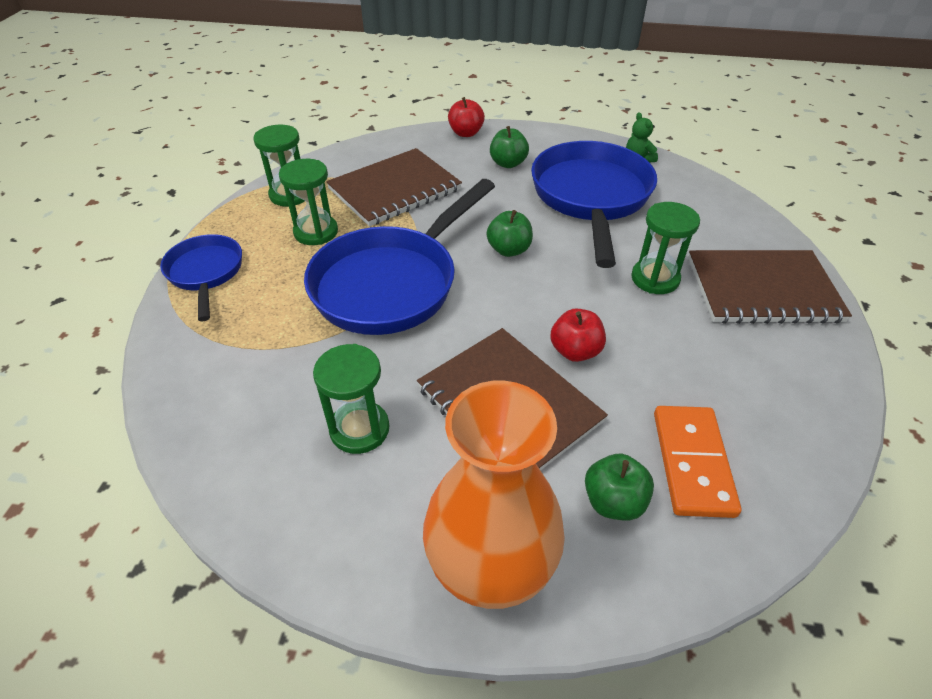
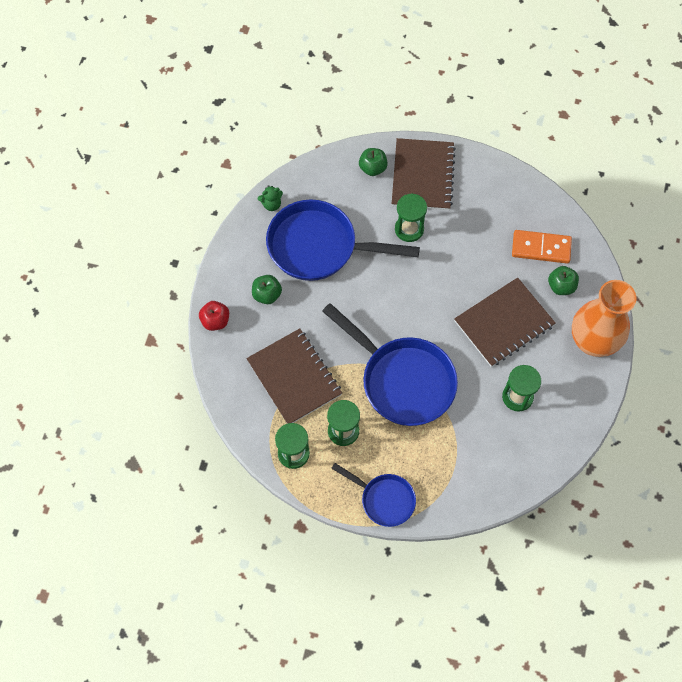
camera: 85 degrees left, 20 degrees up
(206, 273) = (384, 499): blue pan -> blue pan turned 135 degrees counterclockwise
(509, 250) = (374, 307): green apple -> green apple (372, 168)
(575, 351) = (467, 285): red apple -> none

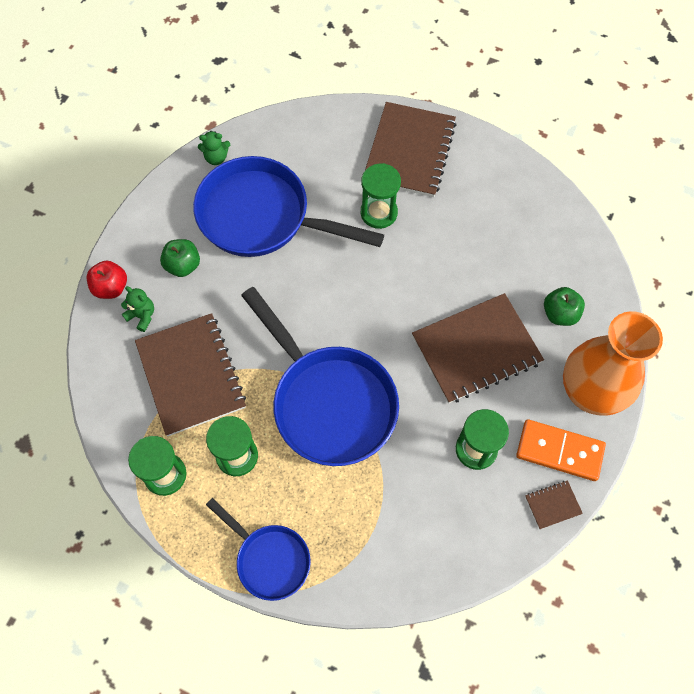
camera: 10 degrees right, 0 degrees up
(245, 339) = (142, 316): none -> green teddy bear
(372, 168) = (349, 133): green apple -> none
(541, 248) = (542, 261): orange domino -> orange domino (559, 451)
(579, 427) = (552, 505): none -> brown notebook

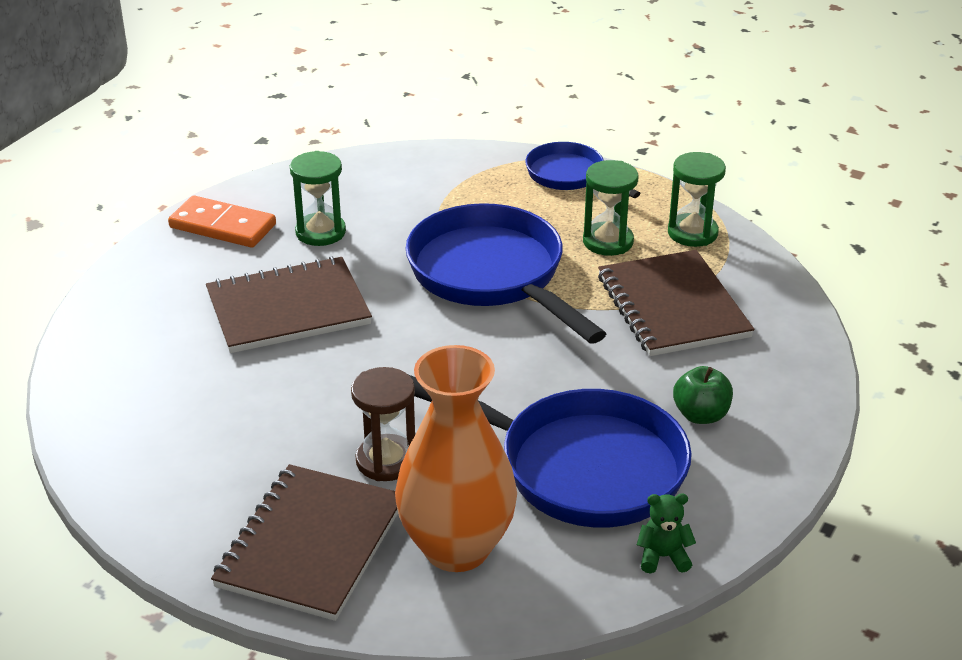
camera: 175 degrees left, 30 degrees down
(111, 287) = (806, 397): red apple -> none
(142, 316) = (751, 365): green teddy bear -> none
(379, 213) = (386, 461): green hourglass -> brown hourglass
(552, 505) = (250, 193): brown notebook -> none
(560, 314) = (158, 334): green apple -> none
(589, 392) = (160, 266): orange vase -> orange vase (456, 548)

